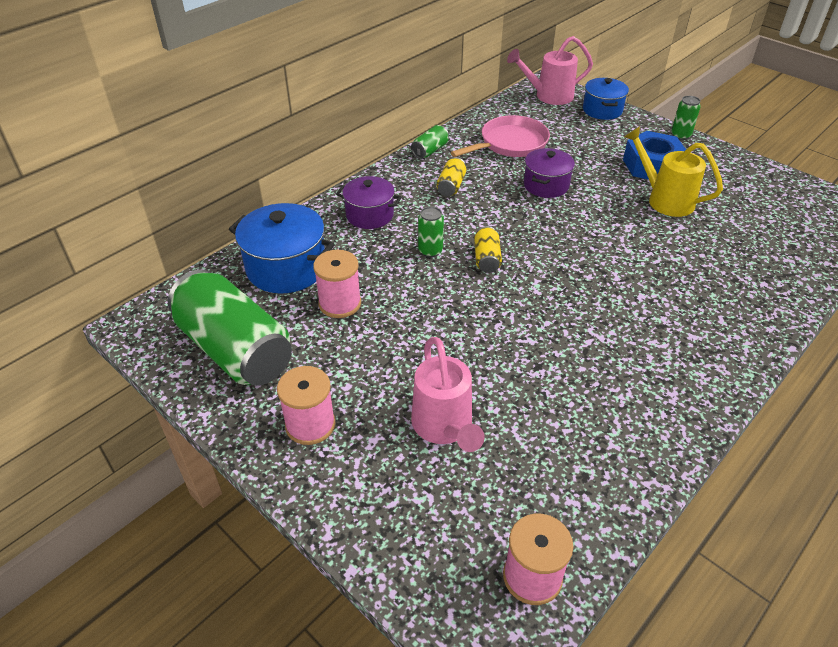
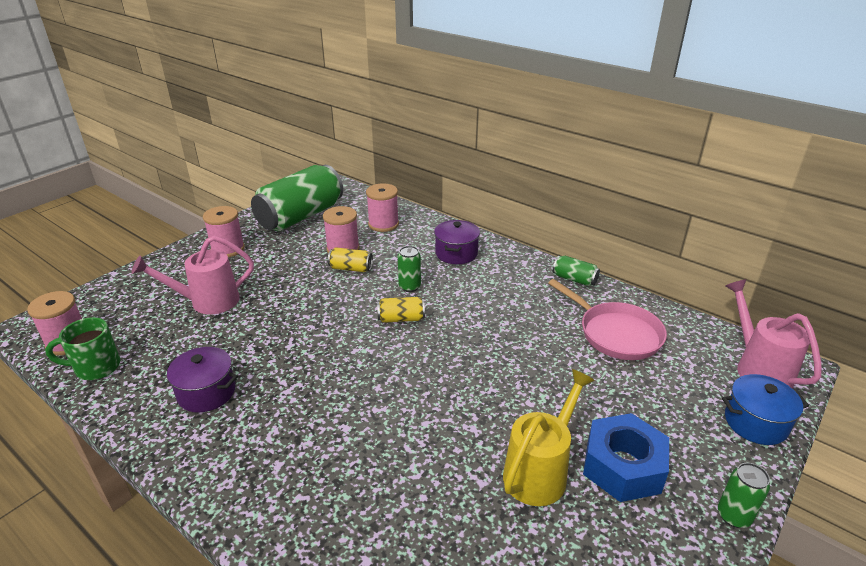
camera: 85 degrees right, 10 degrees down
(286, 268) = (383, 224): blue pot -> pink spool
(451, 186) = (515, 294): yellow can -> yellow can (351, 268)
(546, 185) = (537, 360): purple pot -> purple pot (206, 392)
(581, 522) = (96, 367): none -> green mug

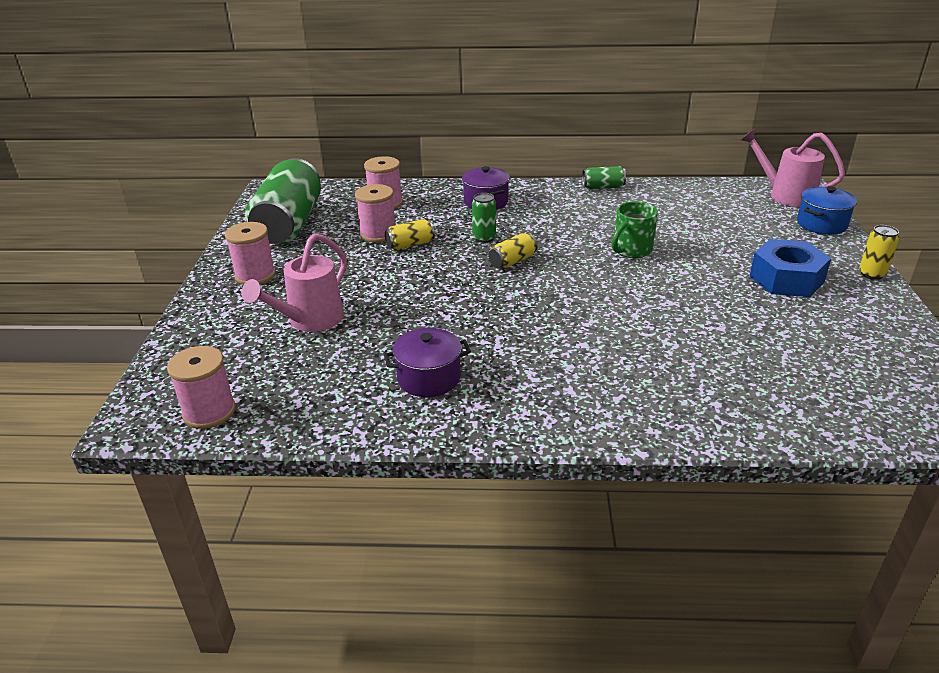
camera: 35 degrees left, 0 degrees up
(96, 367) = (281, 414): green mug -> green mug (631, 250)
(540, 471) = (745, 304): yellow watering can -> none
(615, 333) = (678, 209): pink pan -> none
(734, 516) = (871, 274): green can -> yellow can

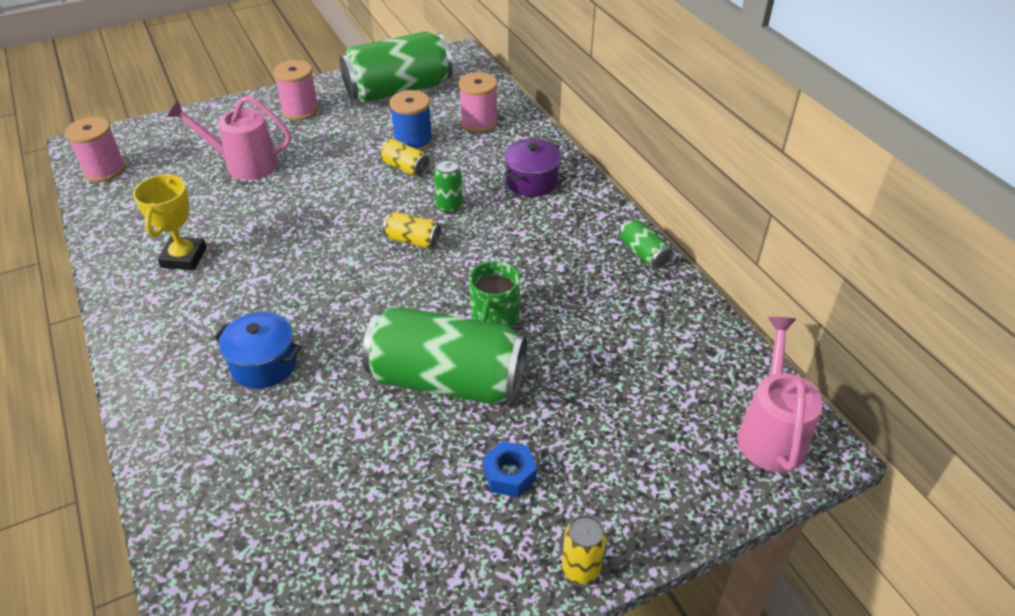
camera: 60 degrees right, 10 degrees up
(378, 234) = (413, 142): pink spool -> blue spool
(429, 378) = (184, 257): purple pot -> yellow trophy
(631, 250) = (494, 319): green mug -> green mug turned 90 degrees counterclockwise
(684, 281) = (447, 380): none -> green can
(786, 279) = (509, 474): blue nut -> blue nut, size x0.56
(821, 224) = (703, 489): blue pot -> blue pot (264, 364)

